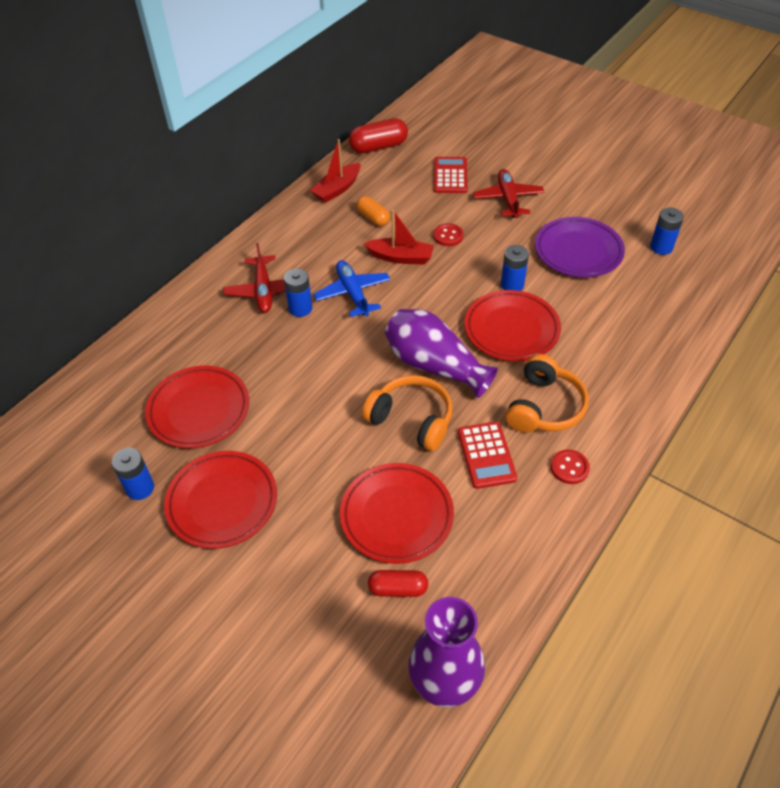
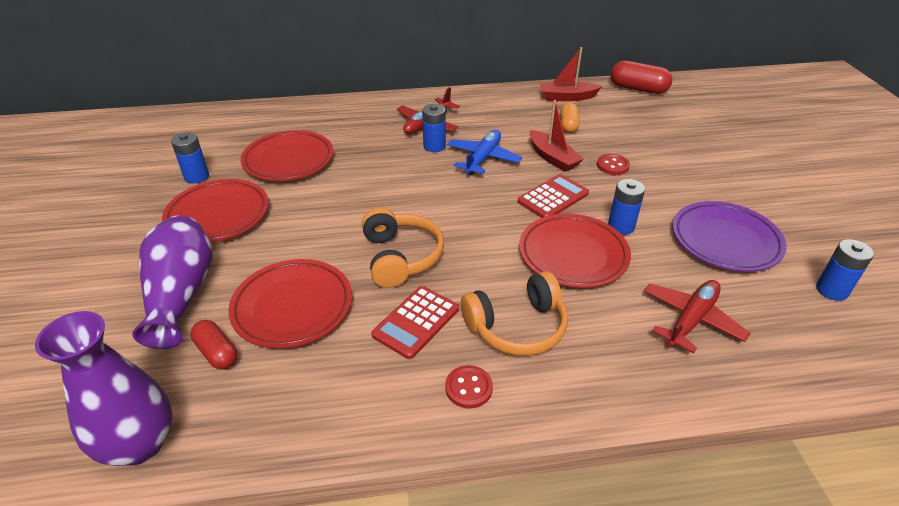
camera: 45 degrees right, 10 degrees down
(435, 365) = (472, 236): purple vase -> purple vase (181, 294)
(450, 176) = (673, 131): red calculator -> red calculator (553, 198)
(508, 199) = (706, 170): red plane -> red plane (691, 320)

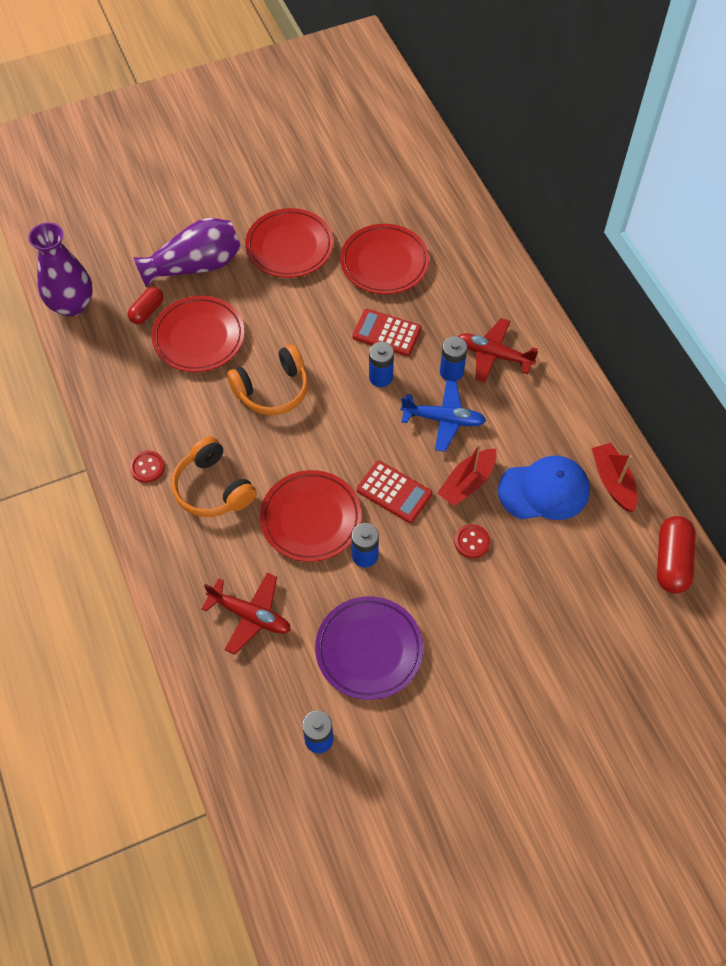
camera: 75 degrees right, 20 degrees up
(196, 177) = (337, 208): blue battery -> blue battery (380, 377)
(416, 322) = (202, 420): red calculator -> red calculator (386, 333)
(568, 125) = (544, 490): orange capsule -> blue cap

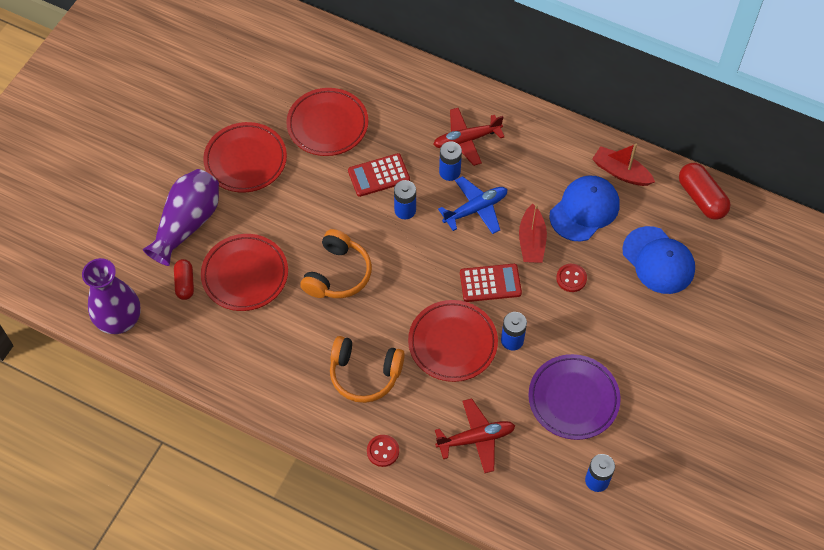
camera: 40 degrees left, 0 degrees up
(147, 467) = (303, 395): red button -> red button (383, 451)
(572, 587) = (658, 260): none -> blue cap

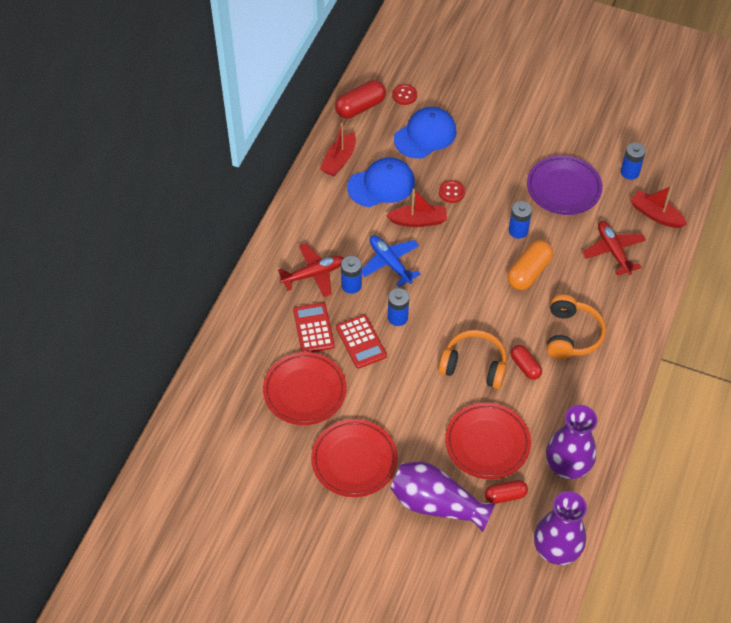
camera: 95 degrees left, 5 degrees down
(207, 344) = (567, 465): none -> purple vase
(330, 322) = (525, 366): none -> red capsule
(383, 451) = (640, 315): red button -> red button (404, 95)
(452, 343) = (529, 272): red plate -> orange capsule
(466, 140) = (314, 274): red plane -> red plane turned 90 degrees counterclockwise
(490, 283) = (465, 248): red calculator -> red calculator (313, 328)
(528, 498) = (656, 215): none -> red boat
(584, 210) = (381, 185): blue cap -> blue cap turned 120 degrees clockwise

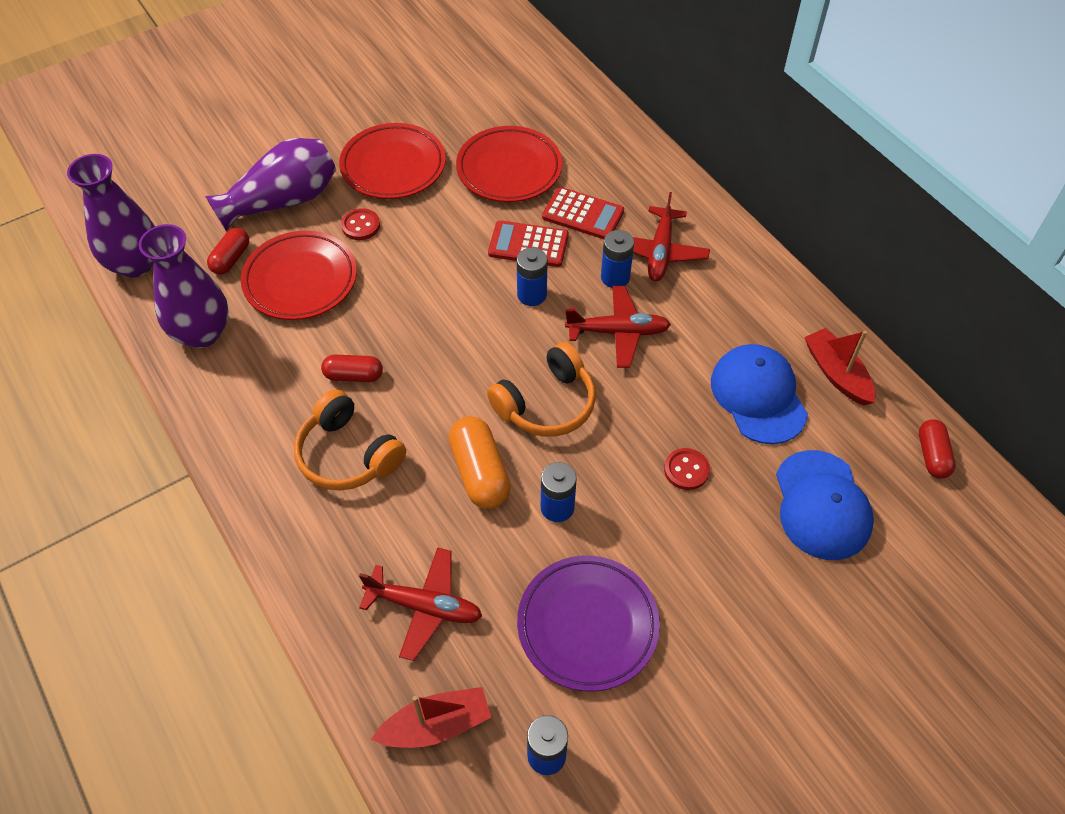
camera: 125 degrees right, 0 degrees up
(360, 107) = (932, 455): red capsule -> red capsule, size x0.63
(381, 185) = (758, 396): blue cap -> blue cap turned 150 degrees clockwise
(390, 263) = (618, 332): blue plane -> red plane
(404, 95) = (927, 528): red button -> red button (360, 225)
(418, 221) = (664, 401): red boat -> none
(474, 365) = (402, 327): orange headphones -> orange headphones (546, 404)

